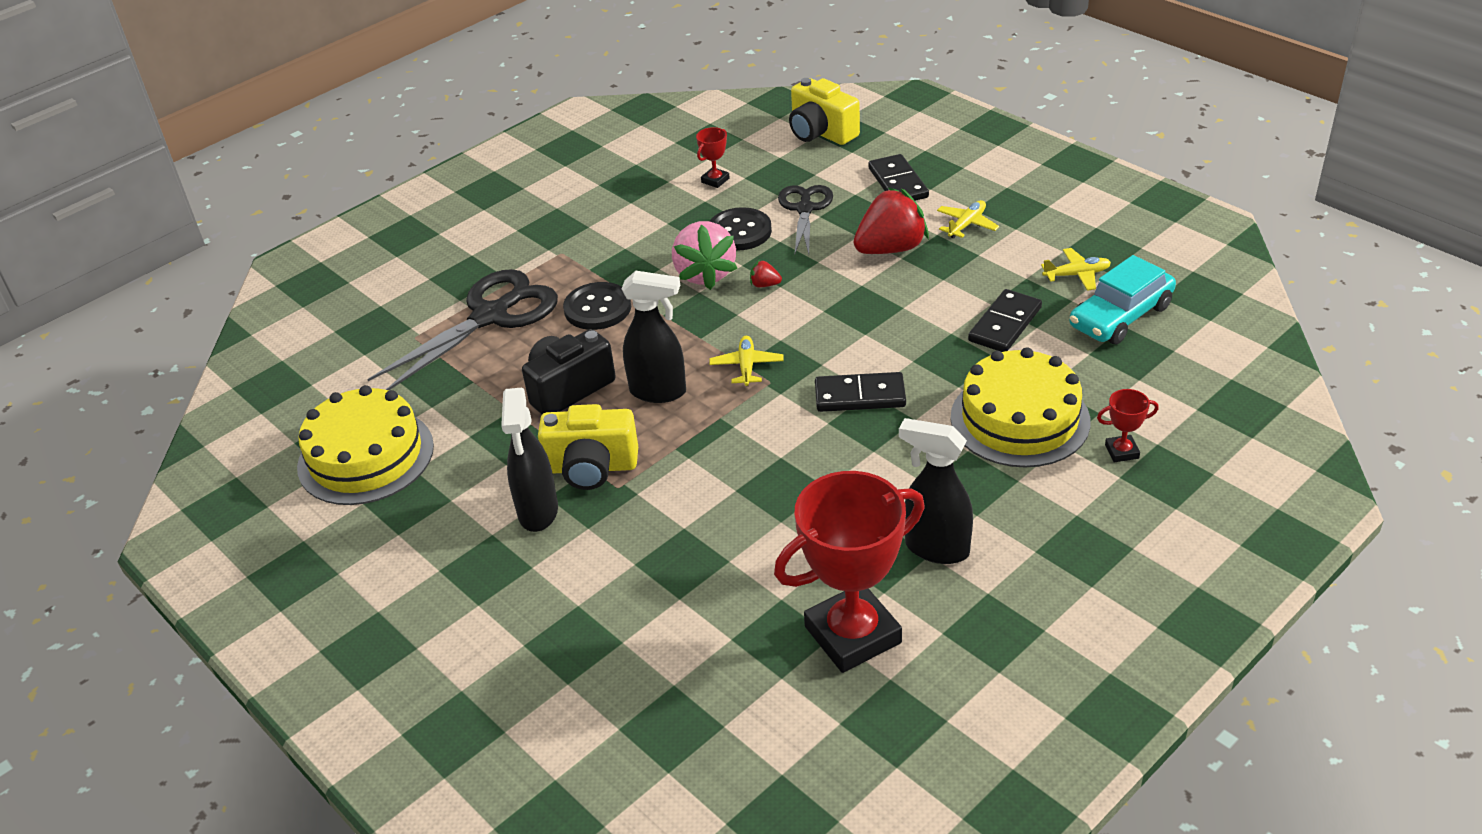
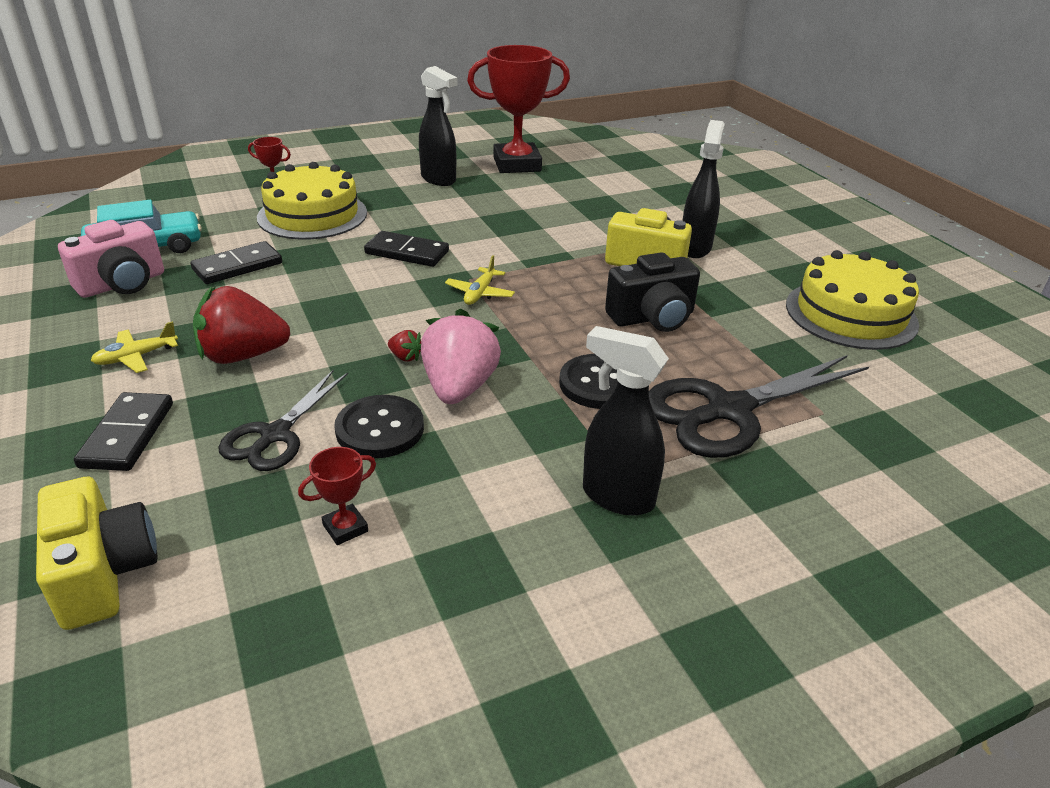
camera: 165 degrees left, 5 degrees down
(659, 392) = (569, 295): black spray bottle -> black spray bottle (616, 497)
(1077, 275) = (122, 284): yellow plane -> pink camera

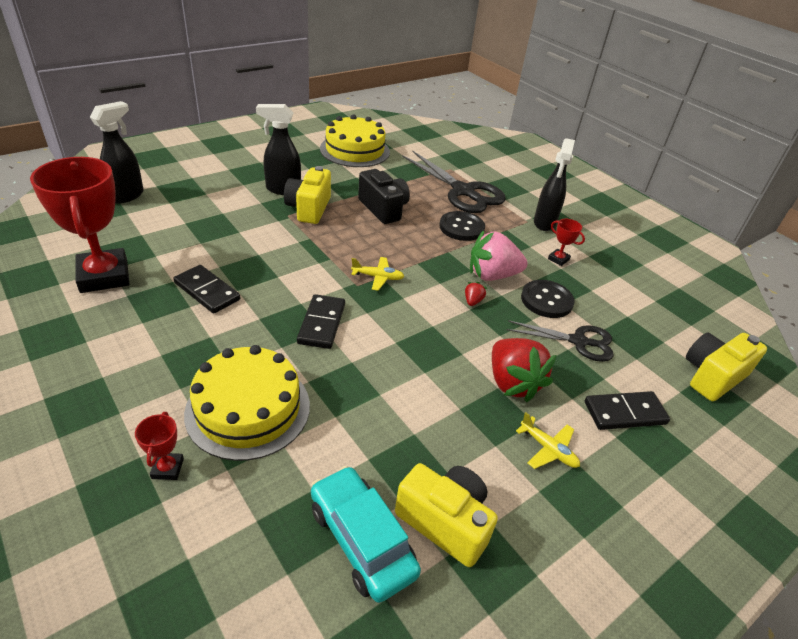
camera: 105 degrees left, 5 degrees up
(122, 284) = (445, 522): pink camera -> yellow camera
(238, 266) = (379, 435): black domino -> black domino (207, 291)
(345, 528) = (621, 299): red trophy -> red trophy (558, 259)
(439, 179) = (144, 326): black spray bottle -> black spray bottle (127, 196)

